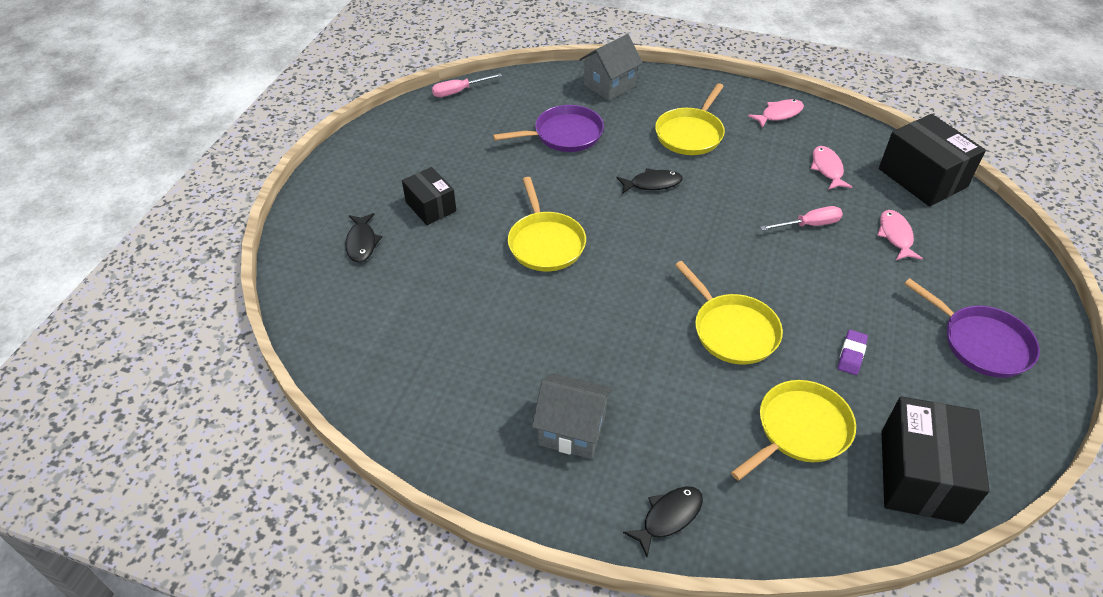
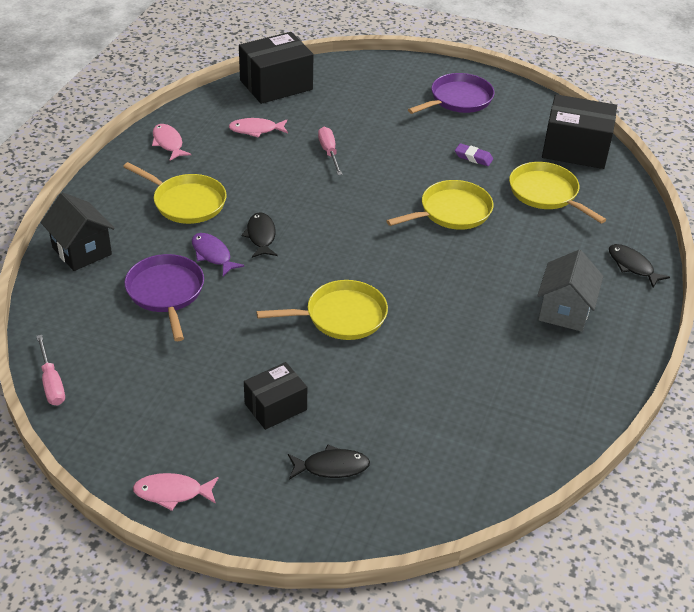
camera: 90 degrees left, 5 degrees down
(609, 85) = (82, 251): grey house -> black house
(619, 156) = (212, 255): none -> purple fish
(895, 235) = (345, 112): pink fish -> pink fish (172, 493)

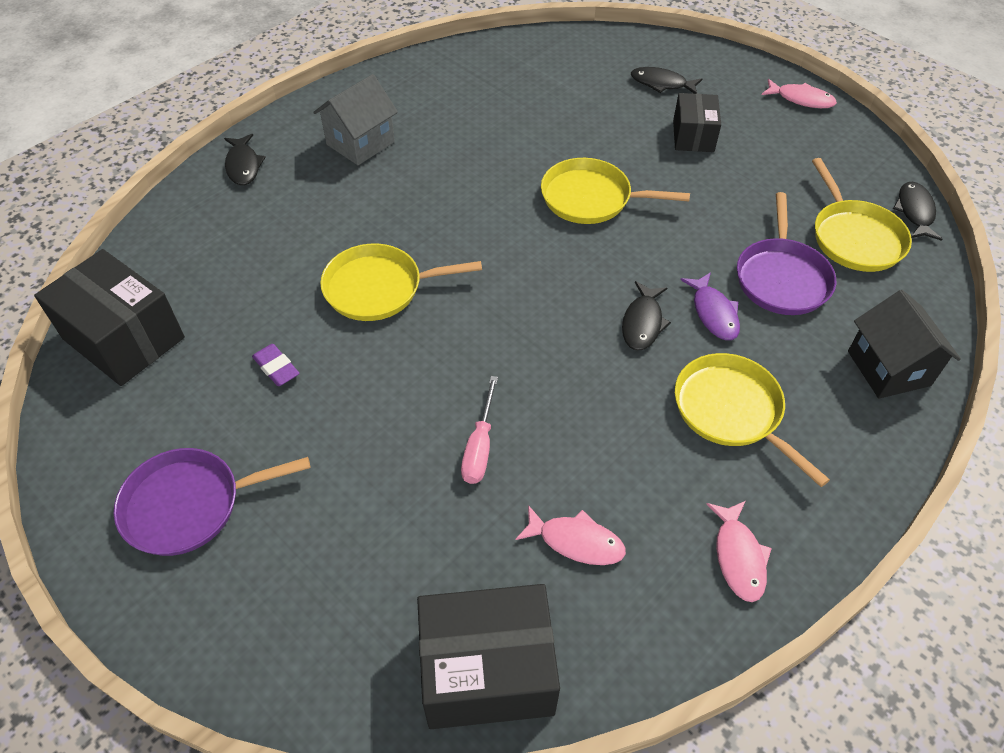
camera: 155 degrees left, 10 degrees up
(51, 383) = (914, 211): pink screwdriver -> black fish
(275, 407) = (693, 136): black box -> black box turned 75 degrees counterclockwise
(546, 193) = (238, 279): yellow pan -> yellow pan (854, 238)

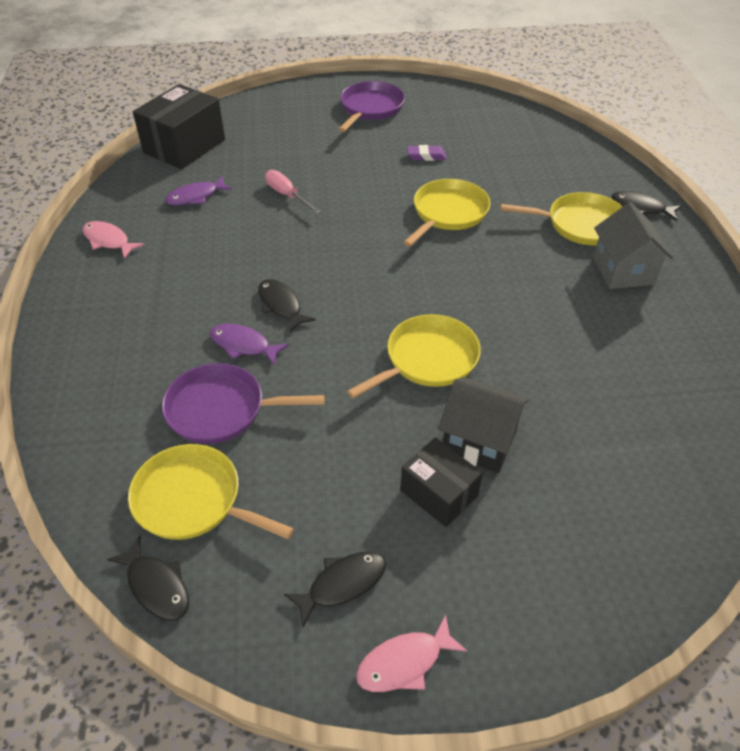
camera: 130 degrees right, 5 degrees down
(123, 338) = (506, 121): black box -> none
(576, 541) = (195, 197): pink fish -> purple fish
(661, 84) = (550, 537): black fish -> black fish (342, 584)
(731, 411) = (173, 298): yellow pan -> yellow pan (581, 224)
(781, 278) = (221, 409): purple pan -> purple pan turned 45 degrees counterclockwise
(888, 368) = (86, 399): black house -> black house (479, 441)

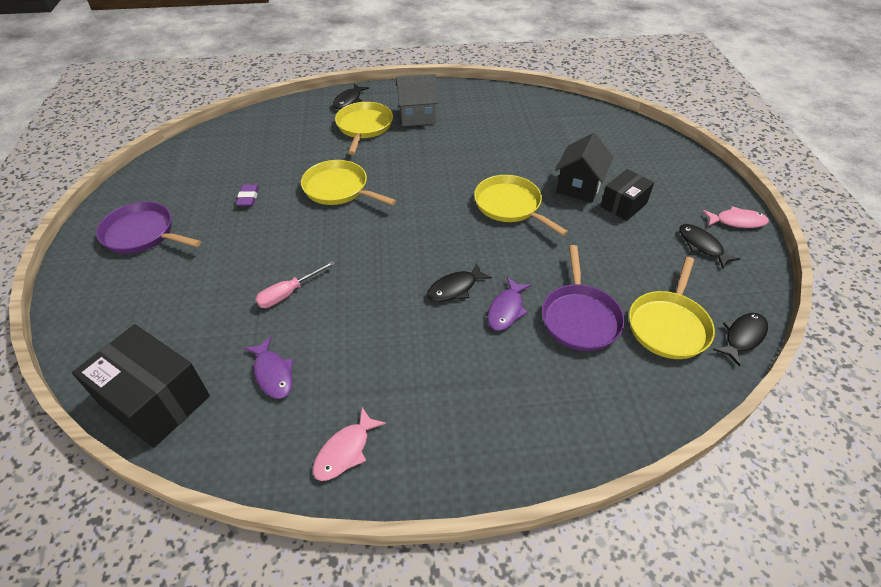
camera: 90 degrees left, 0 degrees up
(404, 662) = (737, 221): pink fish -> pink fish turned 60 degrees counterclockwise

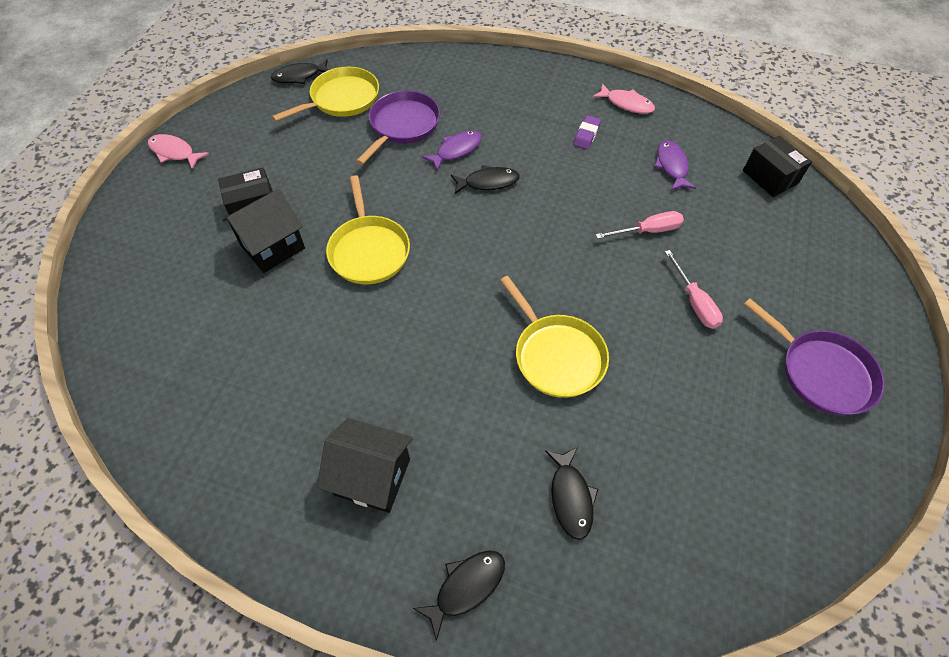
camera: 155 degrees left, 10 degrees up
(155, 400) = (770, 177): black box -> black box, size x0.61
(241, 249) = (694, 302): none -> pink screwdriver
(248, 198) = (681, 385): purple eraser -> purple eraser (586, 135)
(345, 451) = (626, 104): pink fish -> pink fish turned 60 degrees clockwise
(364, 127) = (470, 485): yellow pan -> none
(417, 116) = (372, 476): grey house -> black house
(702, 246) = (237, 143): black fish -> black fish (571, 497)

